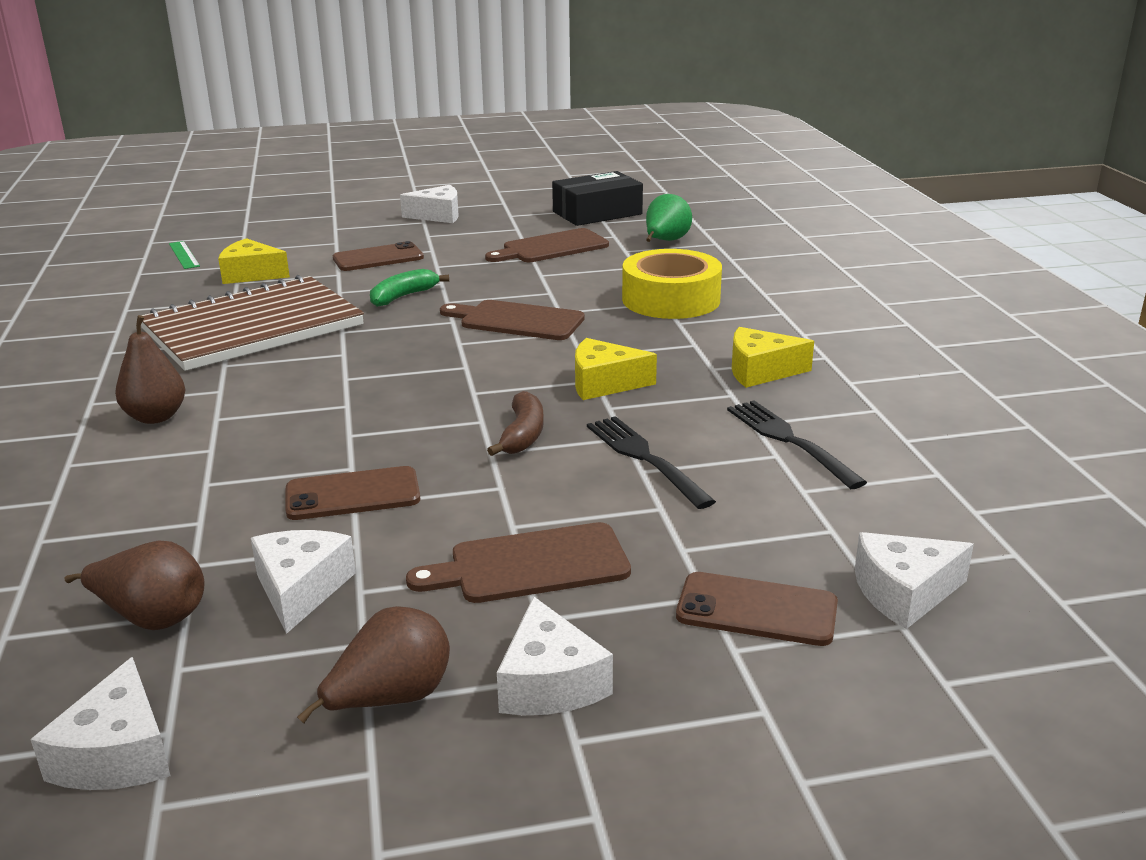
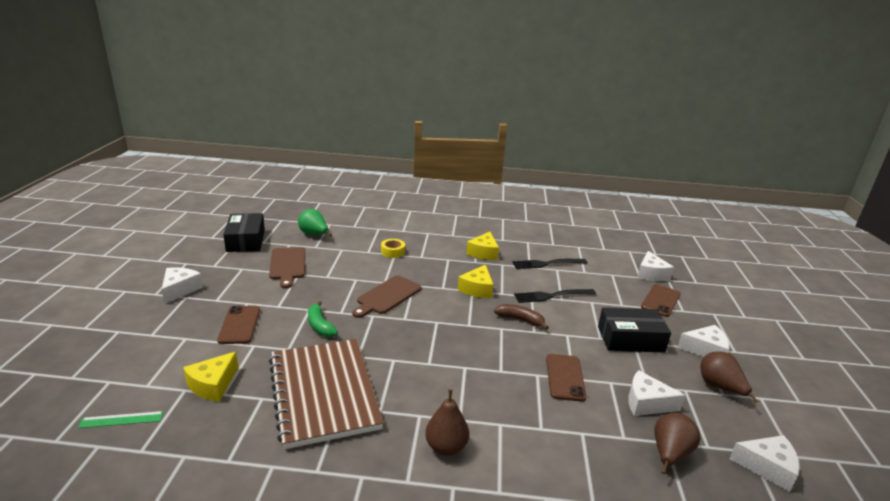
camera: 75 degrees left, 0 degrees up
(531, 565) = (630, 339): brown cutting board -> black box
(671, 299) = (393, 252): yellow tape -> yellow tape, size x0.48

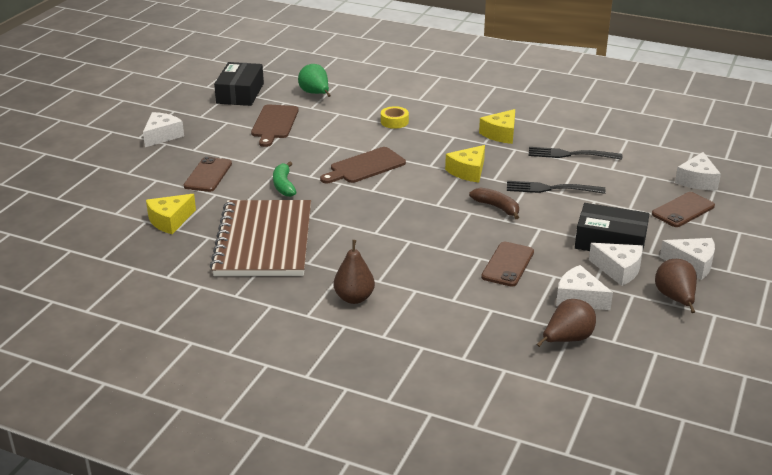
camera: 20 degrees right, 5 degrees up
(121, 420) = (91, 235): green ruler -> none
(767, 467) = (661, 366): white cheese -> white cheese (619, 270)

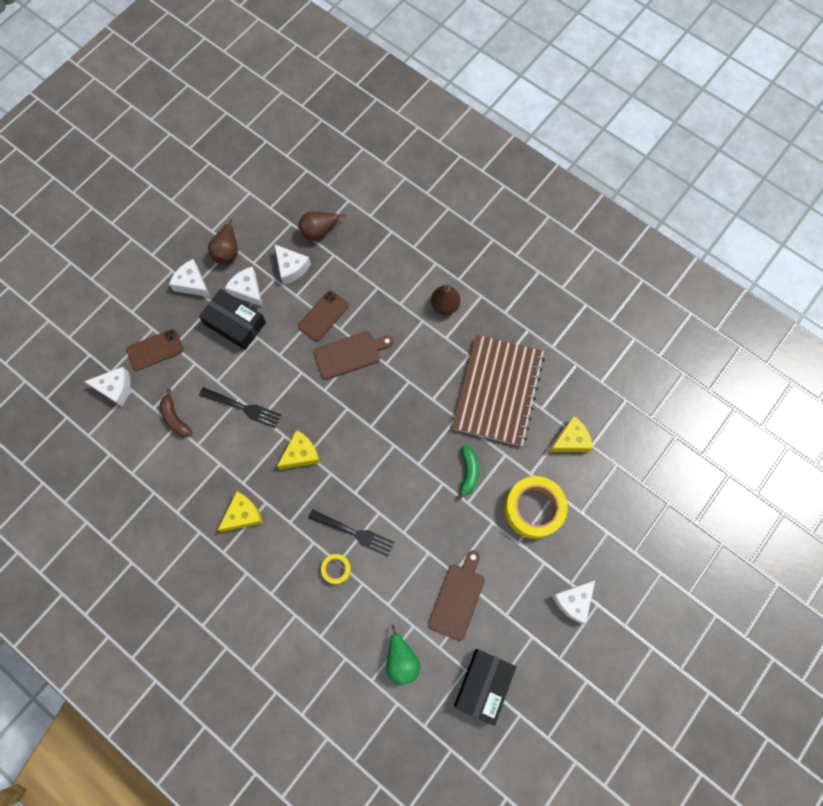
camera: 165 degrees left, 40 degrees up
(208, 175) = (533, 509): brown phone -> yellow tape
(365, 166) = (389, 487): brown cutting board -> brown cutting board (350, 354)
(497, 207) = (300, 391): brown banana -> brown banana (175, 418)
(571, 154) = (197, 459): black fork -> black fork (353, 533)
(697, 181) = (115, 388): white cheese -> white cheese turned 60 degrees clockwise

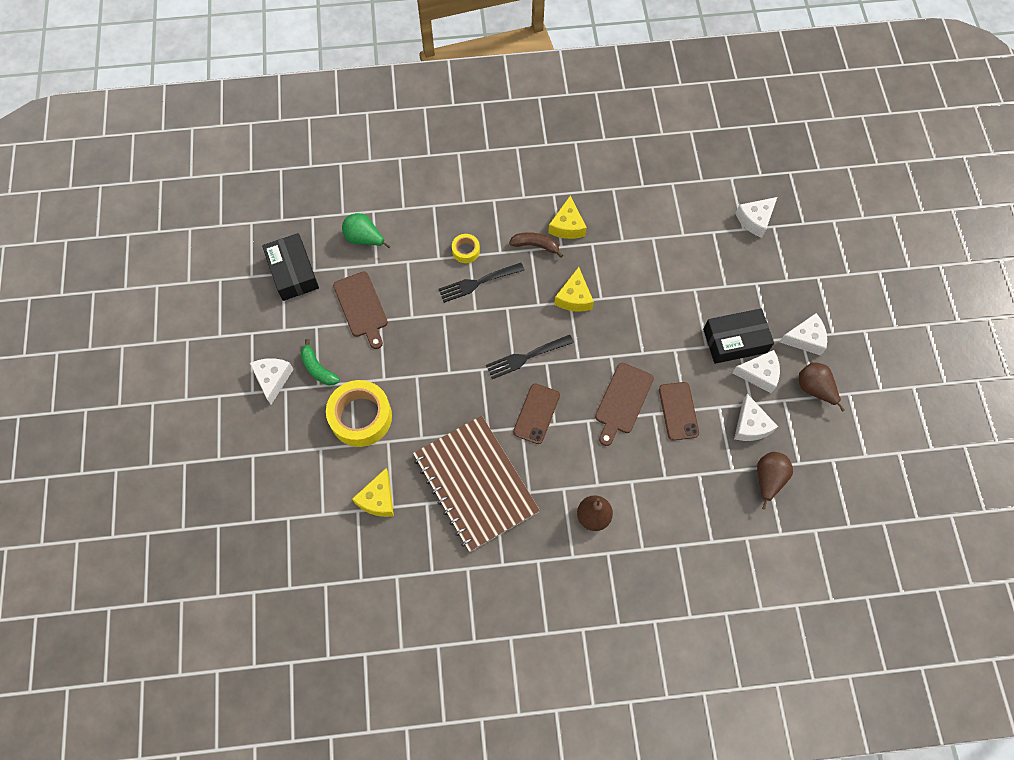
camera: 135 degrees right, 5 degrees down
(155, 350) = (765, 268): brown phone -> brown phone (536, 413)
(175, 418) = (690, 240): brown banana -> brown banana (536, 246)
(242, 408) = (653, 289): black fork -> black fork (527, 356)
(291, 268) = (750, 425): white cheese -> white cheese turned 105 degrees counterclockwise
(468, 472) = (437, 398): green banana -> green banana (318, 368)

